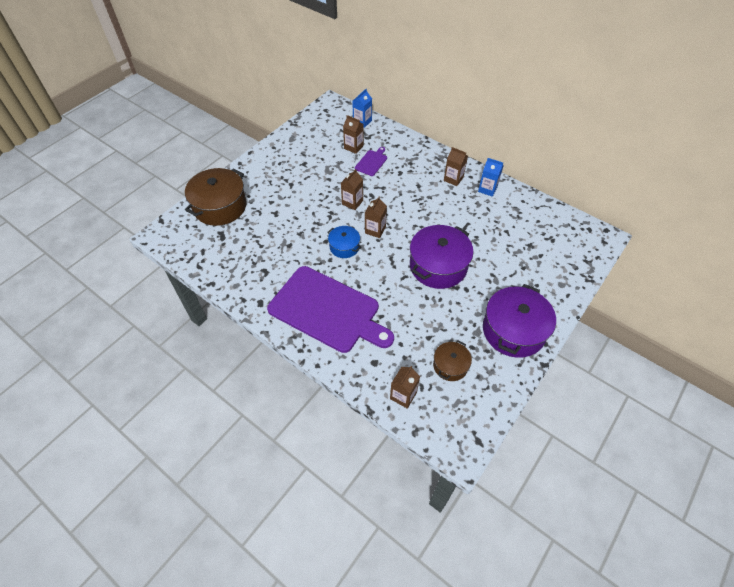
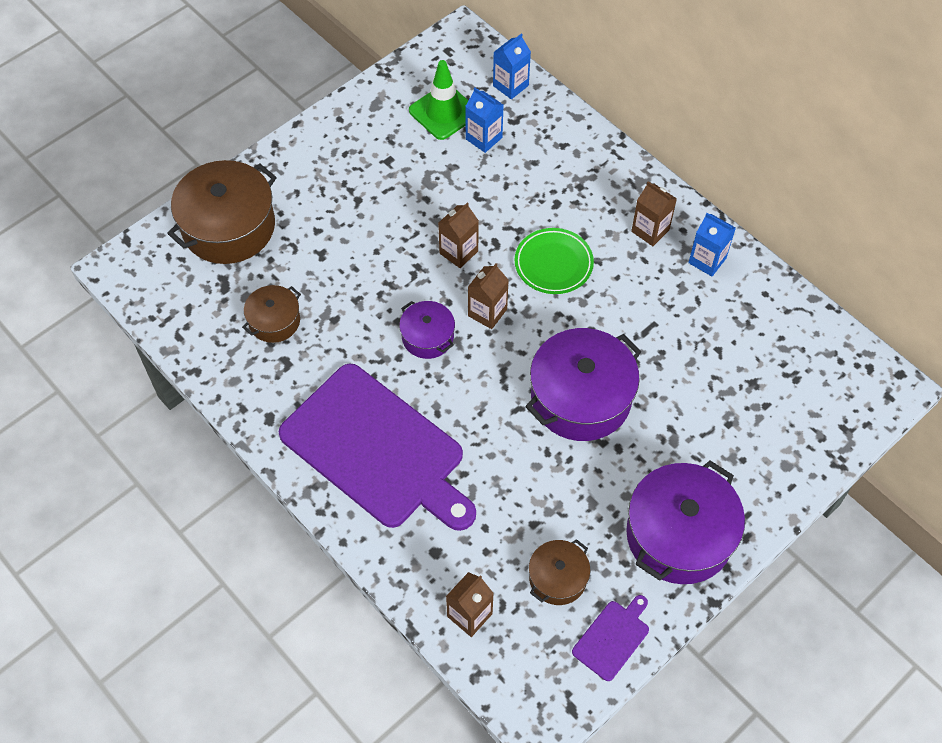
camera: 10 degrees right, 5 degrees up
(254, 251) = (274, 321): none -> brown pot
(329, 138) = (443, 112): none -> green traffic cone
(344, 247) = (427, 337): blue pot -> purple pot
(353, 147) = (484, 138): brown carton -> blue carton
(372, 162) = (510, 174): purple cutting board -> purple cutting board (613, 638)
(406, 201) = (553, 264): none -> green plate

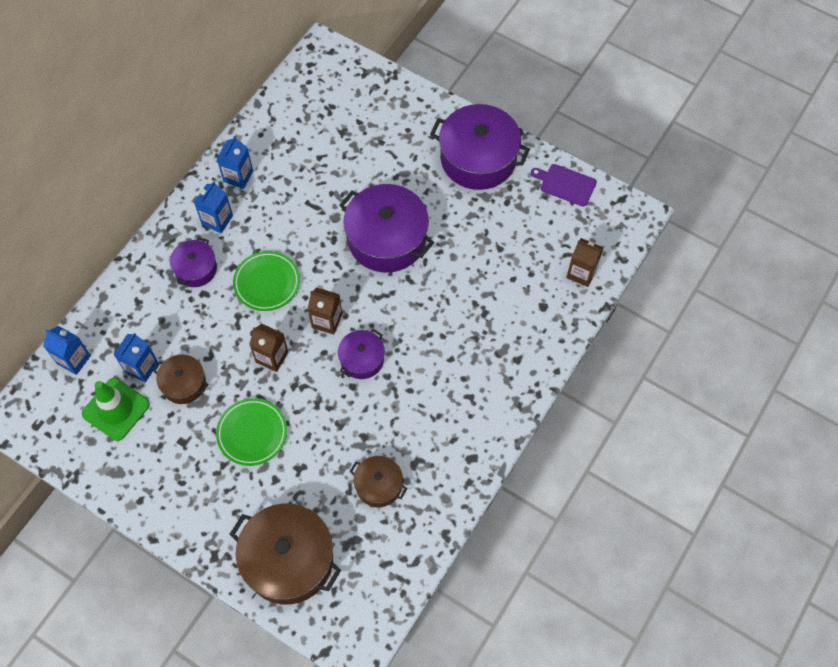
camera: 105 degrees left, 5 degrees up
(376, 220) = (252, 433): none -> green plate
(377, 450) = (474, 369): purple cutting board -> none
(557, 578) = (535, 225): brown pot -> brown pot (184, 384)
(590, 201) = (196, 269): none -> purple pot
(650, 230) = (217, 220): brown carton -> blue carton

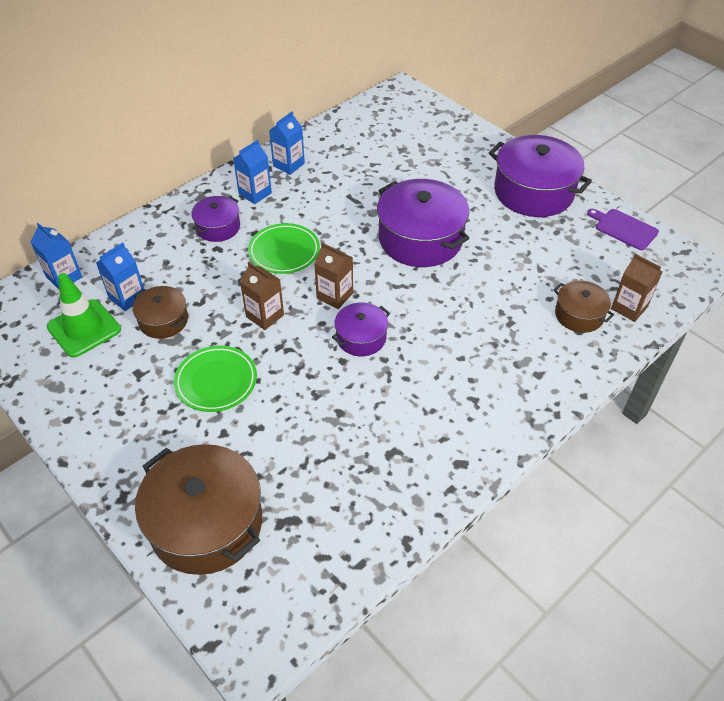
camera: 15 degrees right, 15 degrees down
(378, 485) = (341, 466): brown pot -> brown pot (579, 315)

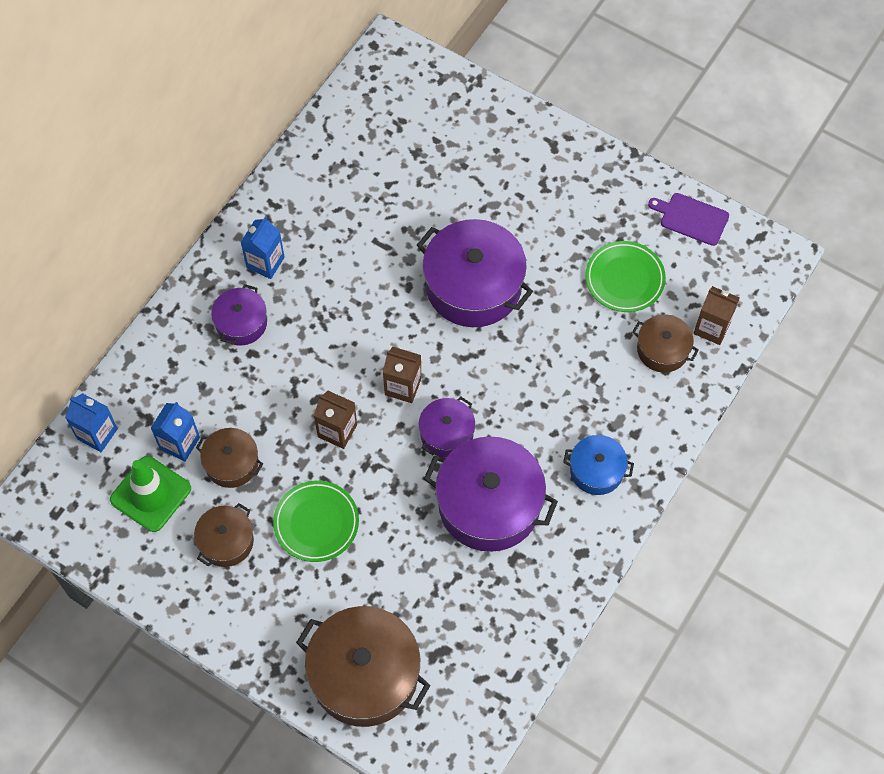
camera: 15 degrees left, 15 degrees up
(130, 378) = (226, 541): none -> brown pot
(284, 252) = (328, 340): green plate -> green plate (624, 279)
(288, 165) = (289, 208): blue carton -> none
(493, 396) = (596, 470): none -> blue pot
(533, 192) = (583, 186): purple pot -> purple pot (489, 504)

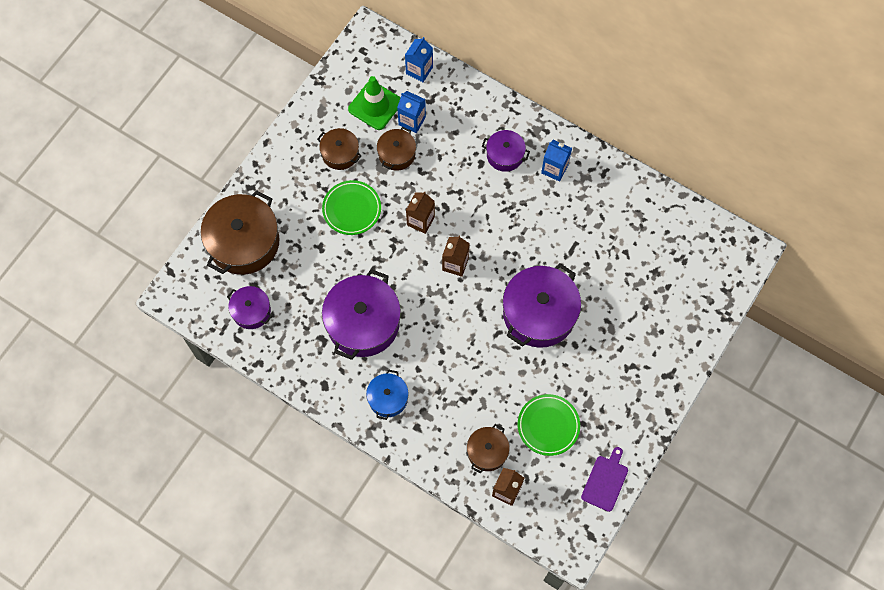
camera: 90 degrees right, 5 degrees up
(446, 433) = (418, 294): purple pot -> purple pot (251, 311)

